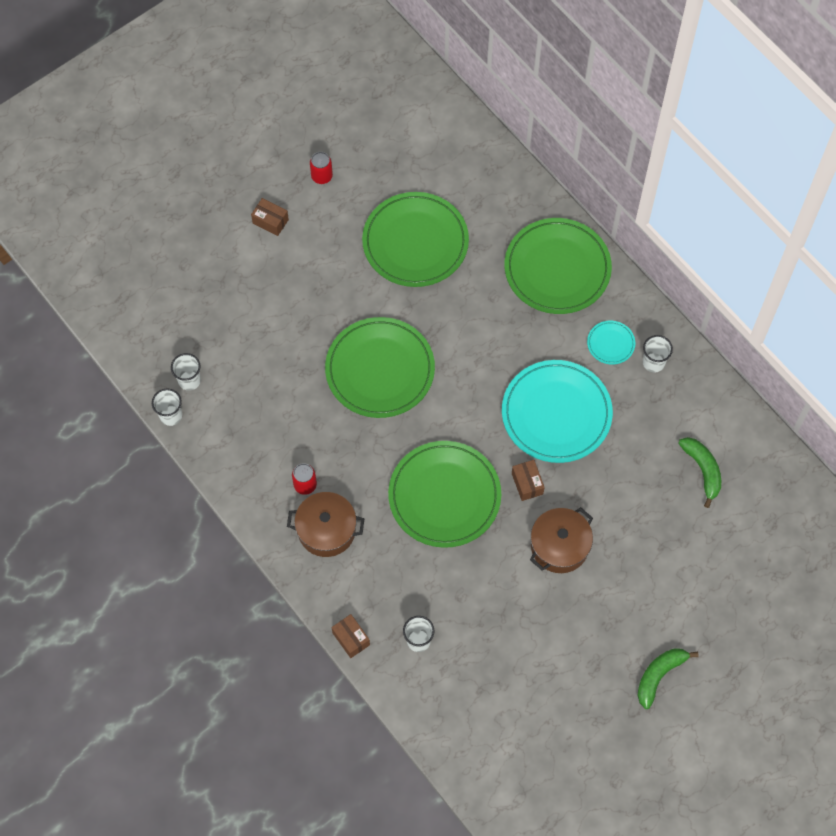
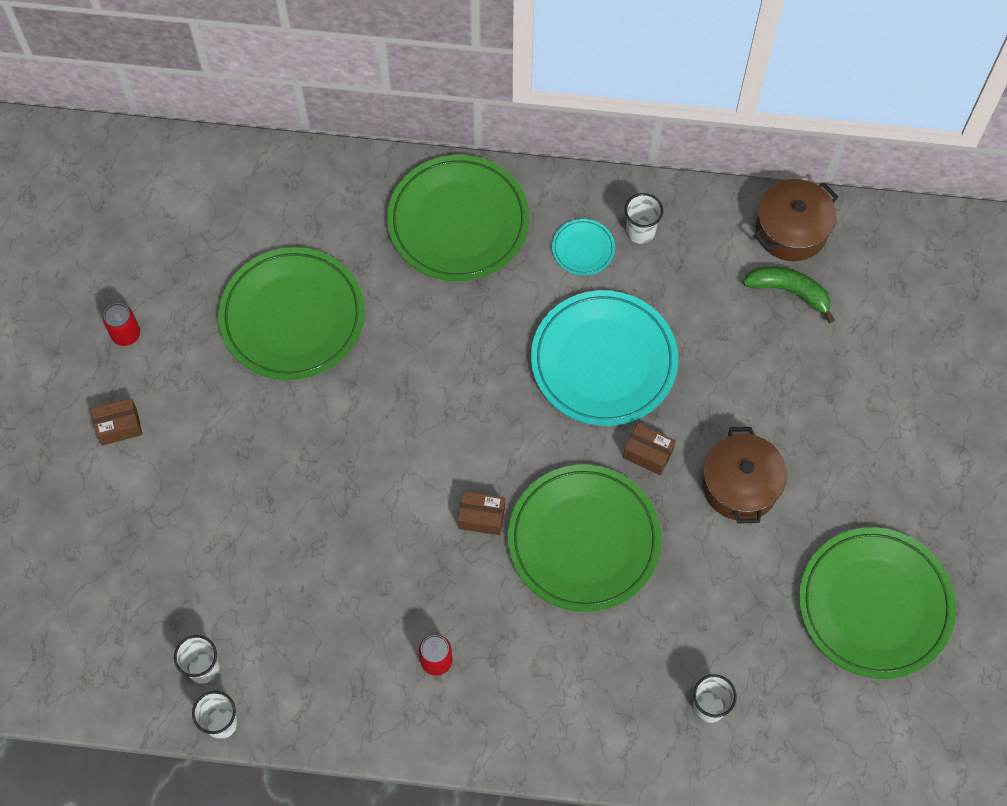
camera: 45 degrees left, 0 degrees up
(326, 530) = (505, 685): brown pot -> brown pot (791, 230)
(351, 639) = (644, 770): brown box -> brown box (481, 517)
(380, 370) = (390, 475): green plate -> green plate (875, 605)
(659, 676) = (955, 520): green banana -> none

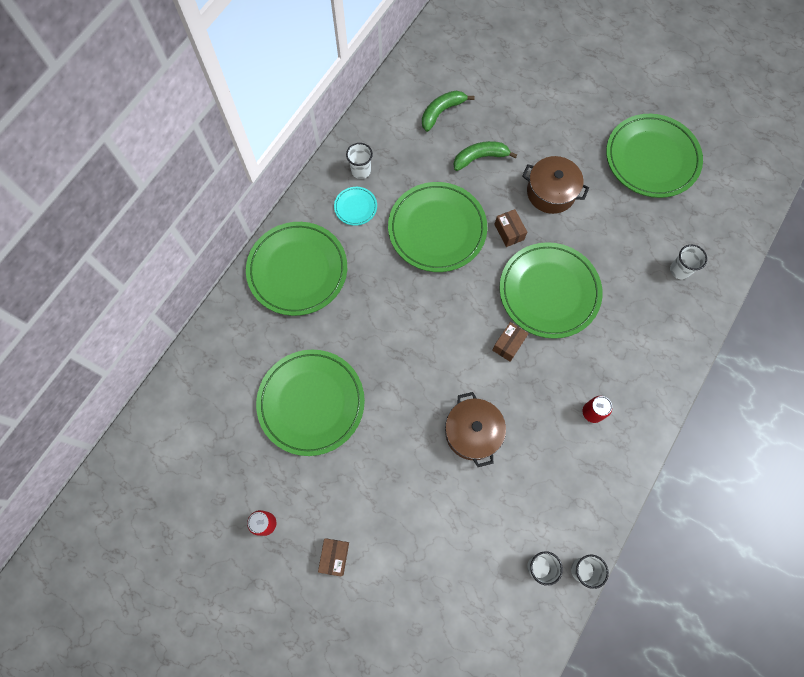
camera: 65 degrees left, 5 degrees up
(603, 361) = (437, 229): turquoise plate -> green plate
(648, 454) = (509, 232): brown box -> brown box turned 75 degrees counterclockwise
(743, 371) = (480, 158): none -> green banana
(791, 230) = (403, 93): brown pot -> brown pot (472, 432)

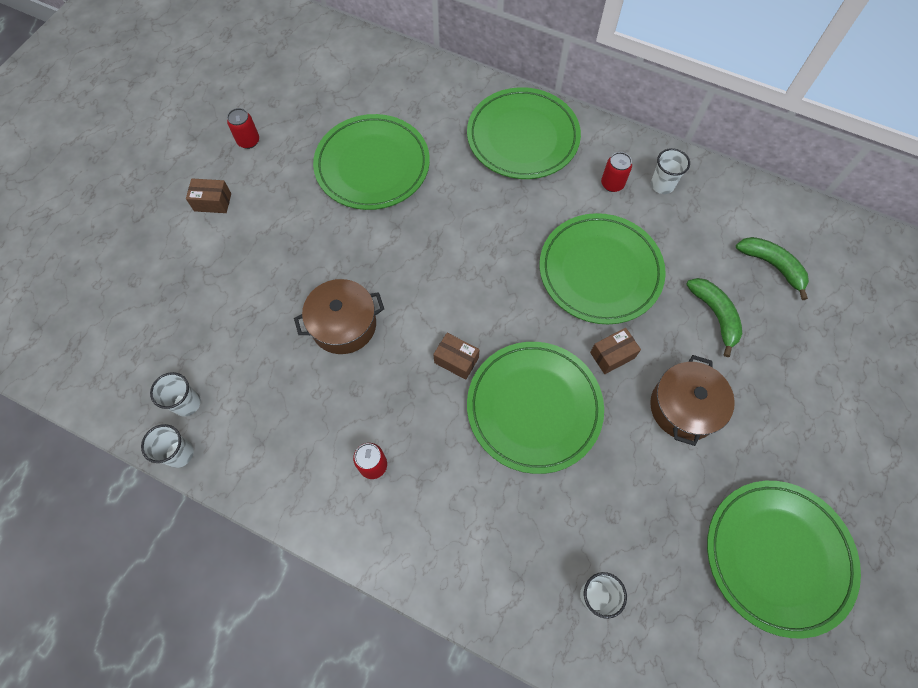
camera: 85 degrees right, 5 degrees down
(355, 207) = (612, 184): turquoise plate -> red can

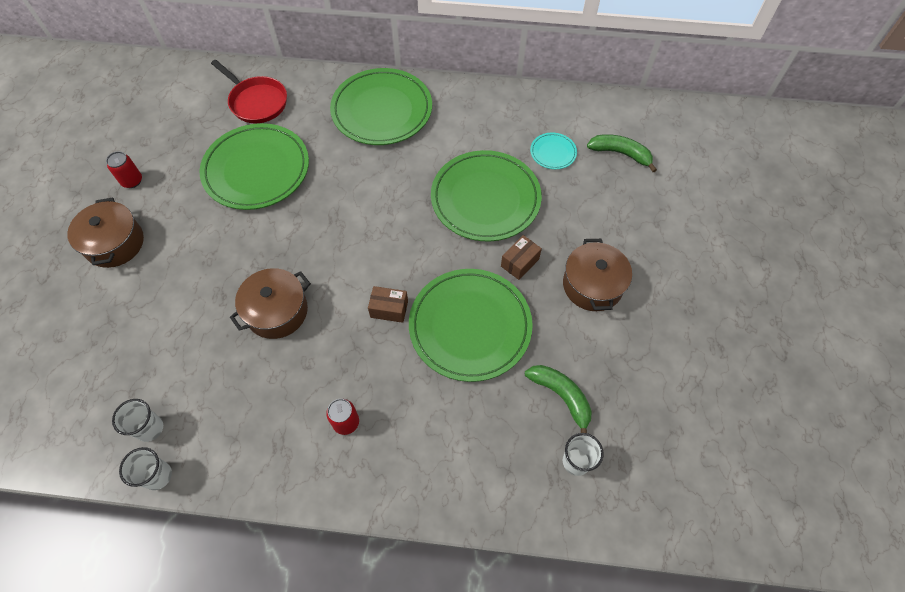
camera: 20 degrees left, 5 degrees down
(212, 202) = (115, 243): brown box -> brown pot
(396, 90) = (256, 102): none -> red pan
(612, 184) = (470, 127): red can -> none
(662, 185) = (511, 116): white cup -> none
(694, 241) = (553, 153): none -> turquoise plate
(715, 315) = (590, 205): green banana -> green banana (561, 396)
(777, 556) = (708, 377): green plate -> none

